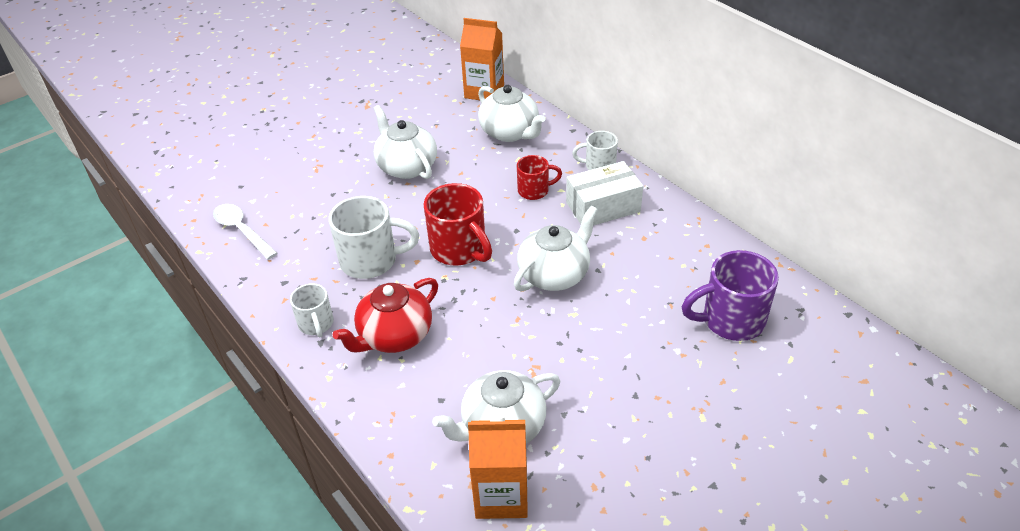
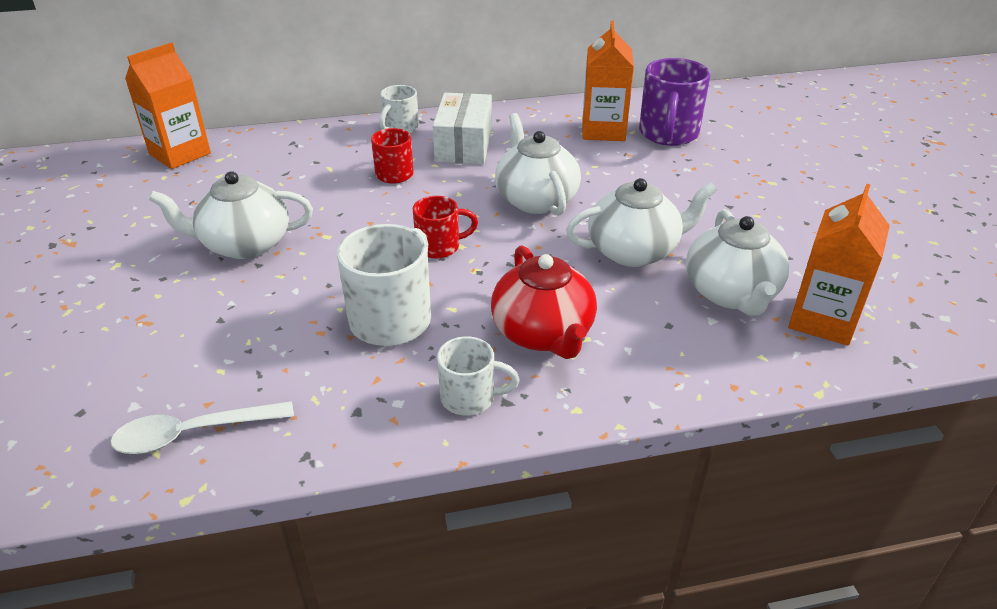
camera: 65 degrees left, 5 degrees down
(459, 250) = (440, 247): red mug -> red mug, size x0.59
(510, 132) = (278, 159): white teapot -> white teapot (634, 251)
(699, 276) = (603, 130): none -> orange carton

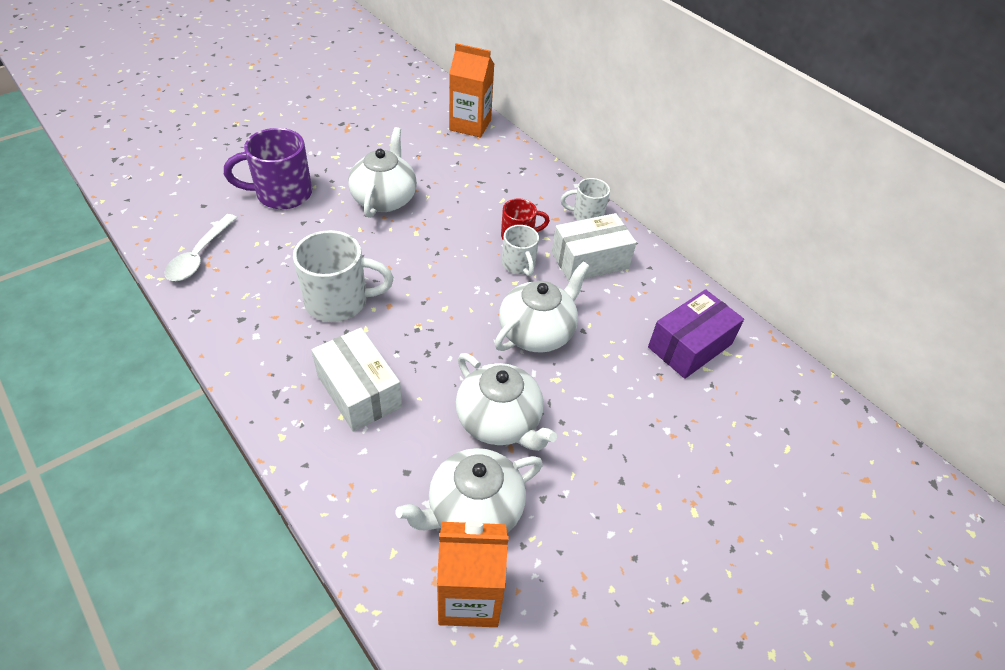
camera: 60 degrees right, 10 degrees up
(193, 433) = (199, 256): white spoon -> white spoon turned 120 degrees counterclockwise
(244, 244) = (384, 199): white teapot -> white teapot turned 45 degrees clockwise
(440, 247) = (436, 296): red mug -> none
(470, 398) = (272, 371): white mug -> white mug (519, 265)
(543, 333) = (359, 391): red teapot -> white box
(603, 130) = (690, 346): orange carton -> purple box
(668, 134) = (723, 399): purple mug -> purple mug (282, 194)

